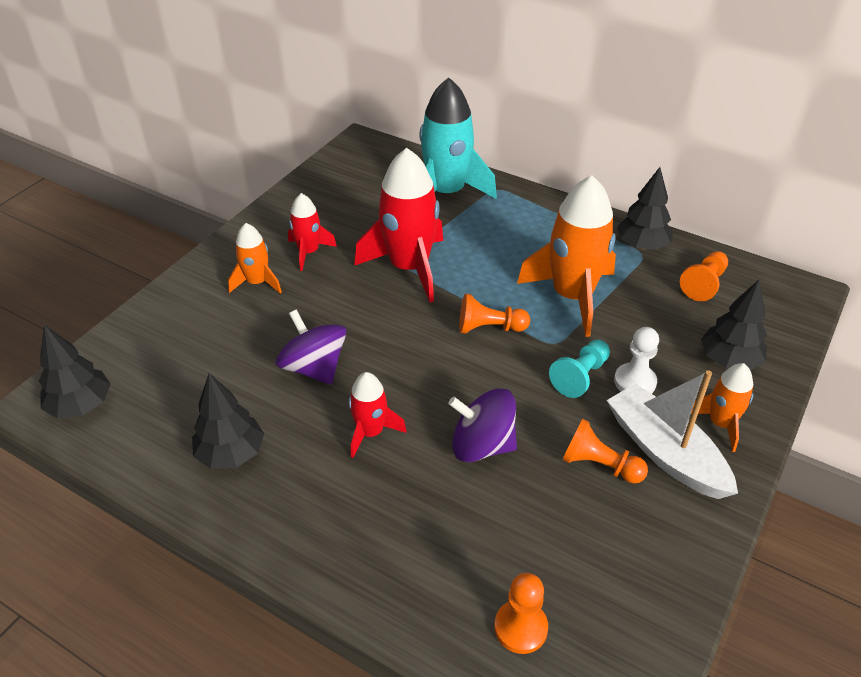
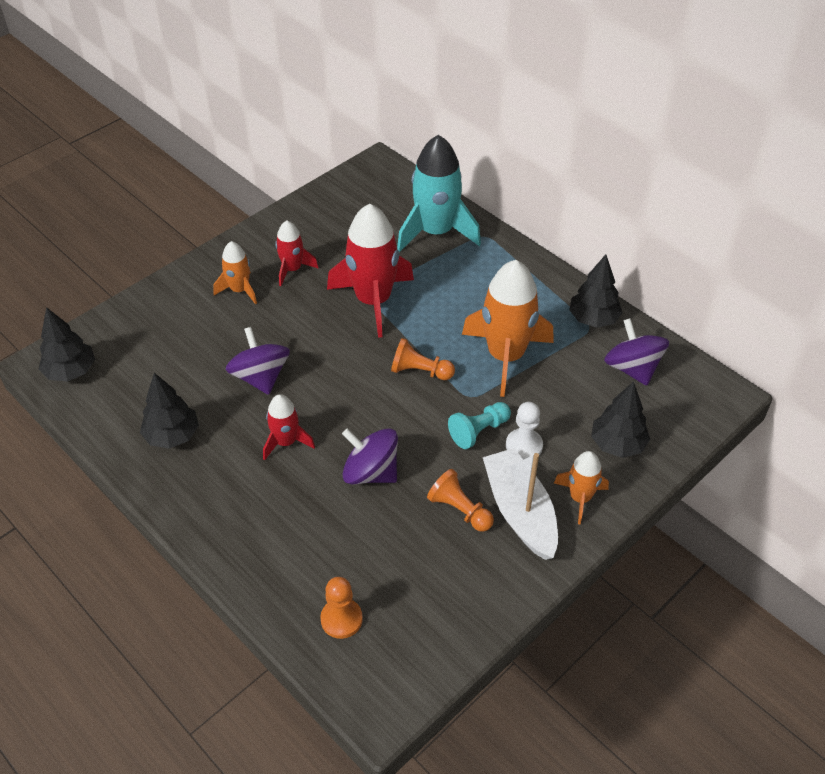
camera: 15 degrees right, 5 degrees up
(704, 284) = (632, 368): orange pawn -> purple spinning top

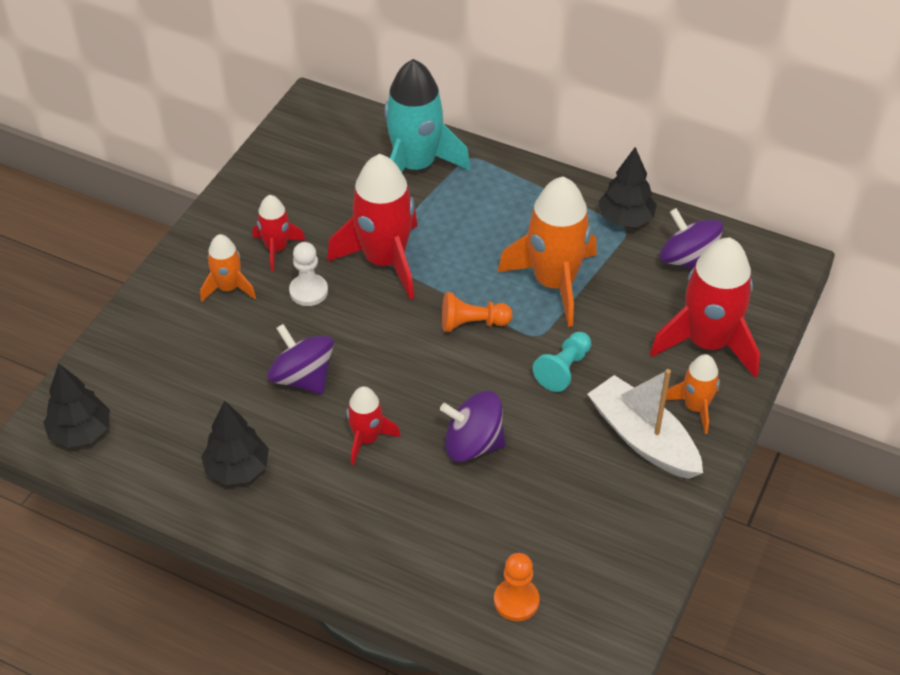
camera: 20 degrees left, 0 degrees up
(460, 510) = (582, 455): orange pawn -> none
(524, 446) = (616, 371): white pawn -> white pawn (308, 291)
(617, 444) = (707, 342): black tree -> red rocket

